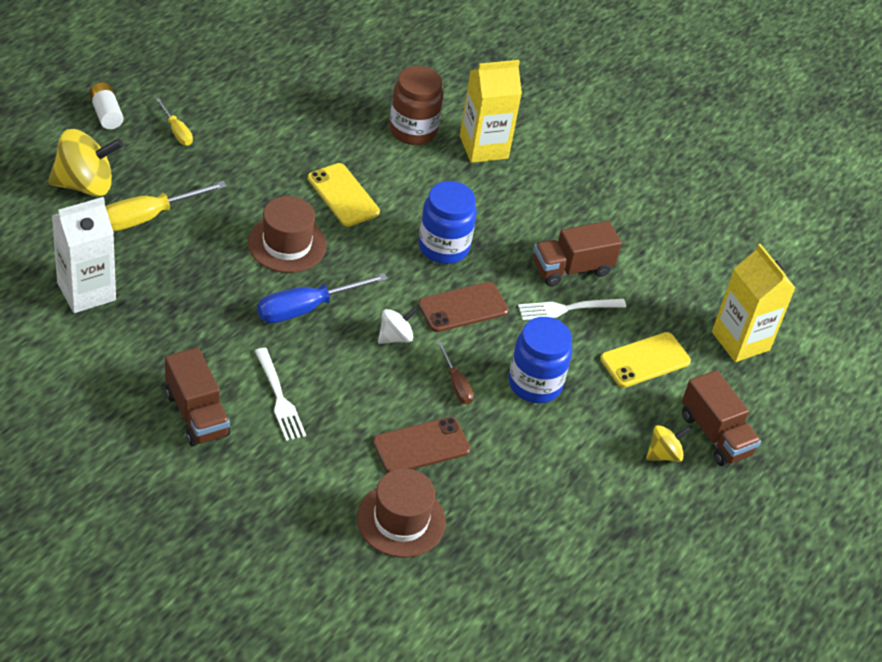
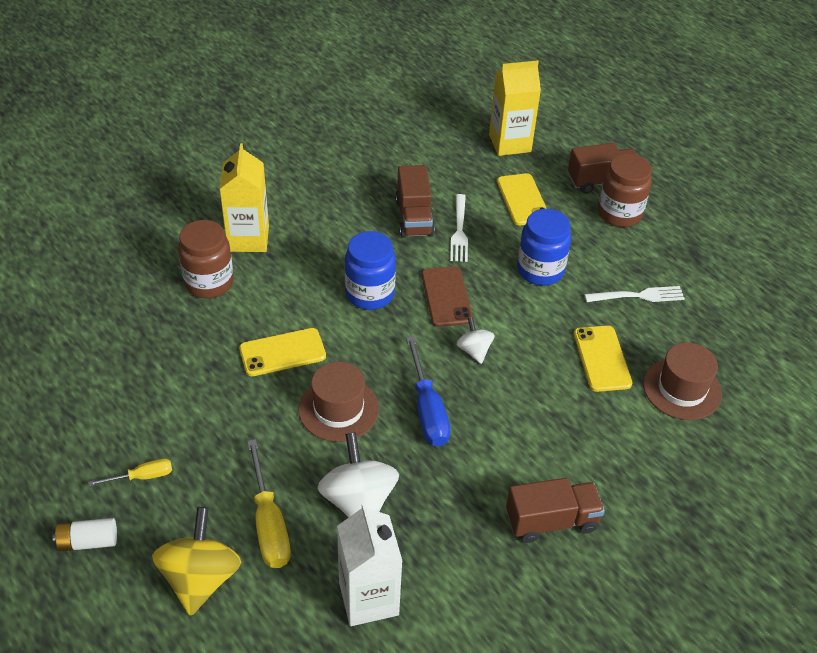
camera: 70 degrees left, 0 degrees up
(186, 272) = (358, 501): none -> white spinning top
(279, 398) = (537, 451): white fork -> white fork (638, 296)
(421, 446) = (602, 358): brown phone -> yellow phone
(456, 384) = (535, 320): brown screwdriver -> none
(664, 454) = (619, 214): yellow spinning top -> brown jar

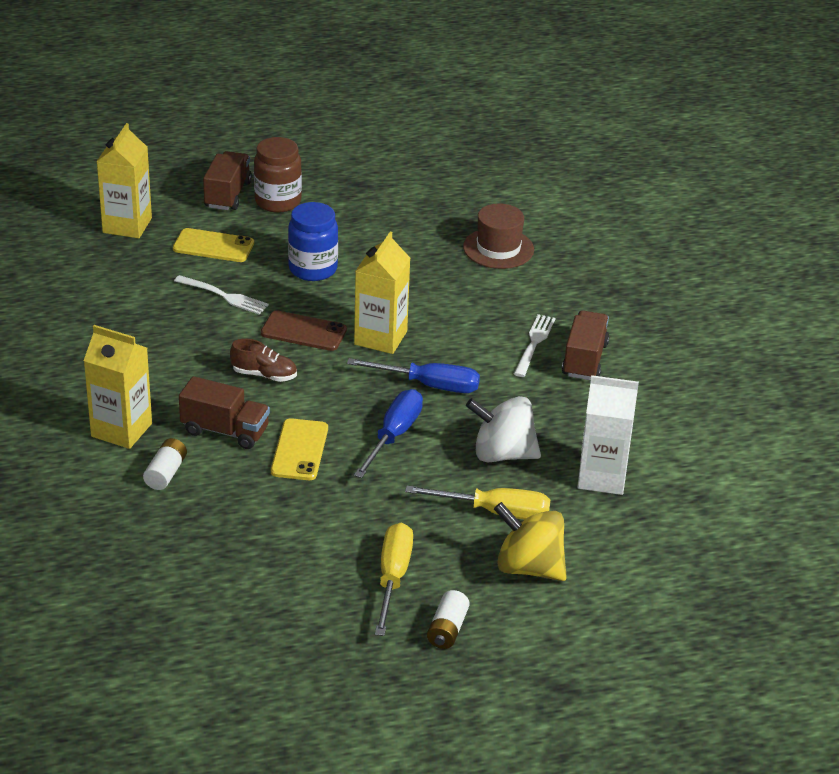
camera: 65 degrees left, 10 degrees down
(142, 477) = (392, 578): yellow screwdriver -> yellow screwdriver, size x1.78
(209, 283) = (166, 473): brown jar -> white battery
(338, 409) = (393, 435): brown hat -> blue screwdriver
(370, 294) = (264, 375): blue jar -> brown shoe
(414, 217) = (182, 316): brown truck -> brown truck (225, 431)
(474, 350) = (380, 338): white spinning top -> yellow carton
(602, 358) = (439, 275): yellow phone -> none
(638, 296) = (384, 230): white fork -> white fork (534, 343)

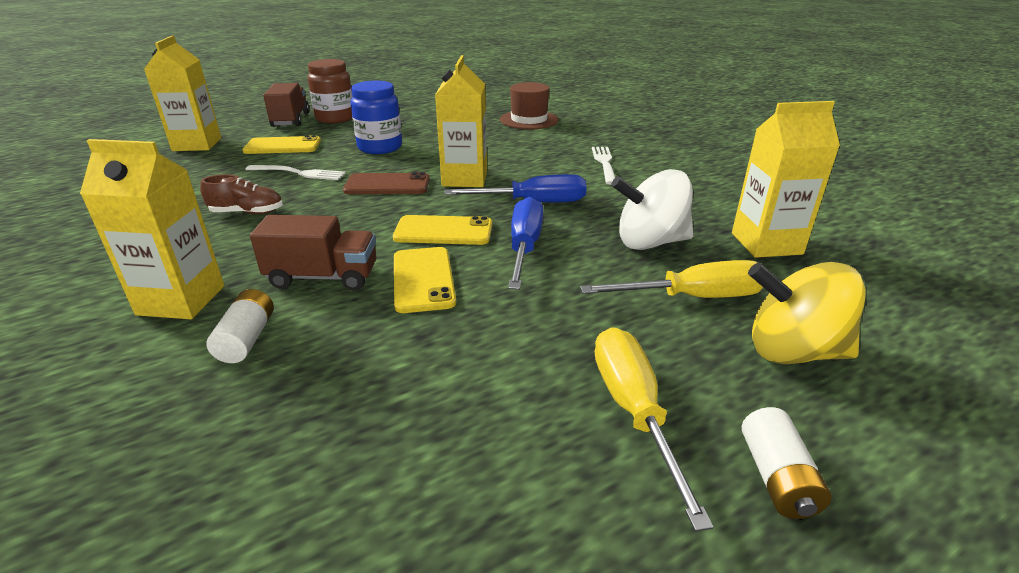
camera: 15 degrees left, 5 degrees down
(264, 375) = (357, 221): brown shoe -> brown shoe (247, 213)
(334, 403) = (443, 231): none -> yellow phone
(584, 360) = (656, 166): brown truck -> none
(602, 477) = (766, 243): white carton -> yellow carton

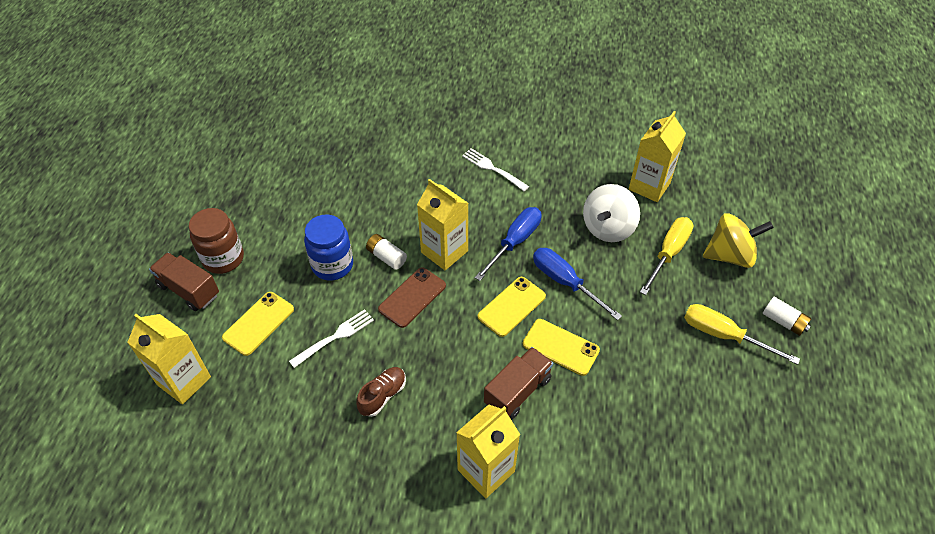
camera: 50 degrees left, 20 degrees up
(247, 339) = (557, 452): white battery -> white battery (386, 257)
(529, 120) = (372, 148): brown hat -> none
(792, 351) = (730, 255): yellow spinning top -> yellow spinning top turned 150 degrees counterclockwise

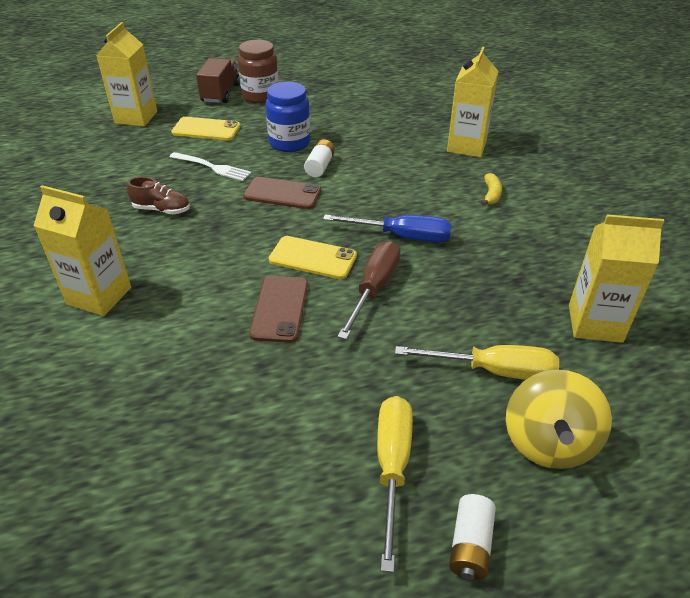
camera: 65 degrees right, 10 degrees down
(444, 251) = (352, 196): yellow carton -> yellow carton (466, 146)
(493, 169) = (491, 194): white fork -> yellow banana
(517, 391) = (204, 292): brown truck -> none
(560, 347) = (280, 309): yellow phone -> brown phone
(565, 282) = (374, 288): blue screwdriver -> brown screwdriver
(608, 228) = (486, 302): white spinning top -> none
(730, 255) = (548, 442): yellow spinning top -> yellow spinning top turned 45 degrees clockwise

